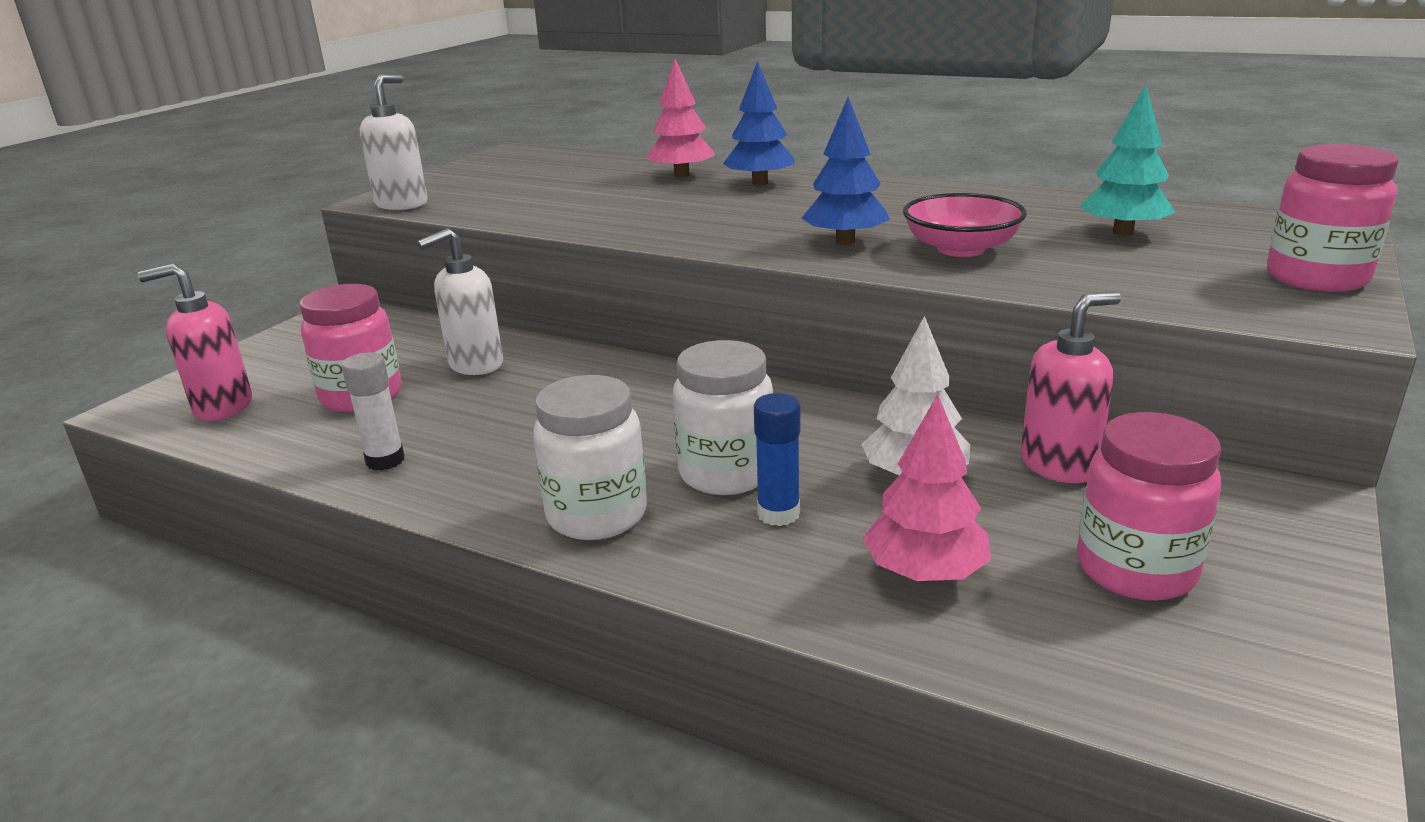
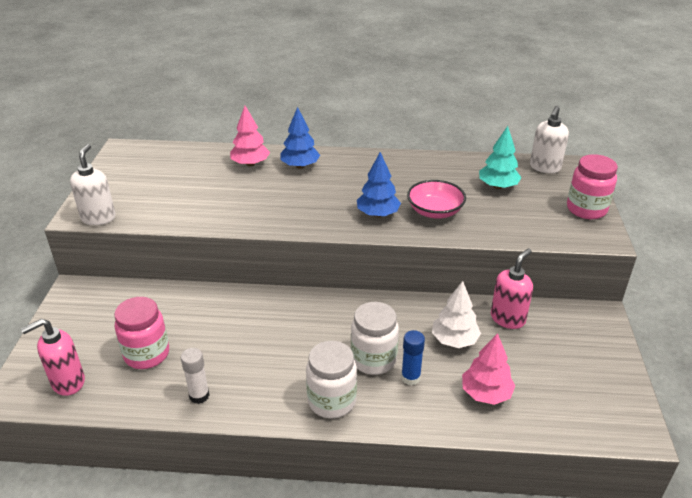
camera: 25 degrees left, 10 degrees up
(475, 365) = (194, 315): white soap dispenser -> white soap dispenser (544, 167)
(1135, 570) = (559, 369): pink jar -> none

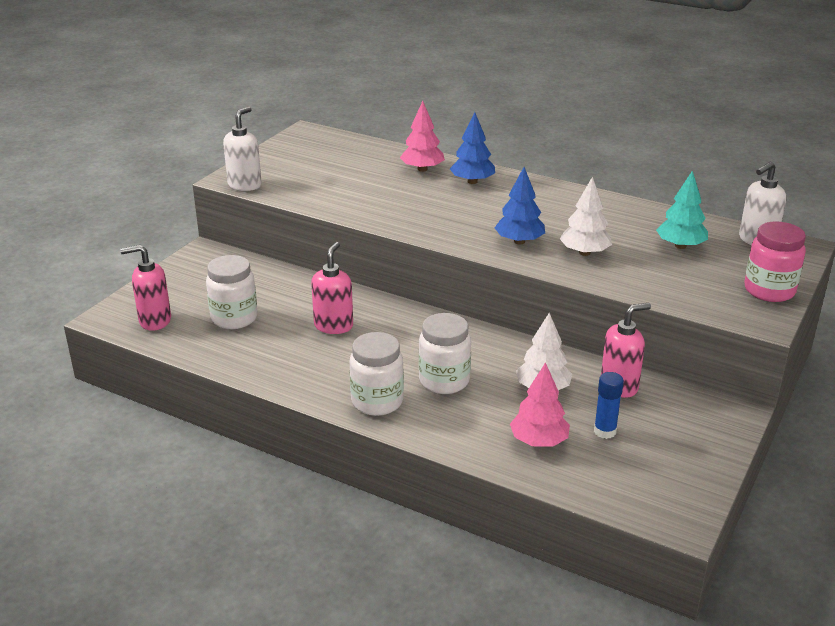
camera: 25 degrees right, 5 degrees down
(147, 354) = (234, 318): pink jar -> white jar
(199, 396) = (259, 362): white glue stick -> none
(244, 333) = (333, 326): none -> pink soap dispenser
(410, 378) = (470, 406): blue glue stick -> blue glue stick (605, 431)
(435, 211) = (584, 253): pink bowl -> white tree

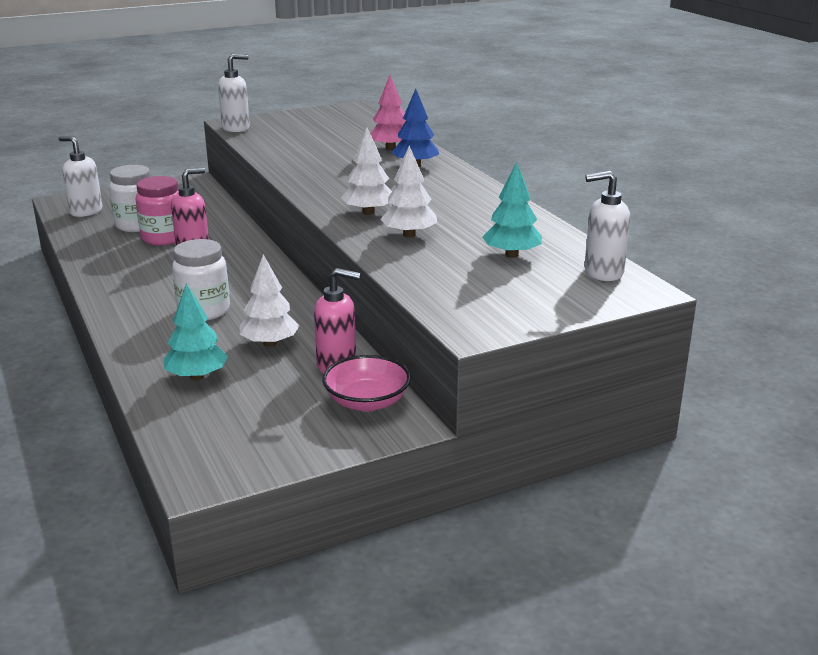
camera: 35 degrees right, 5 degrees down
(154, 321) = (86, 211): pink soap dispenser -> white soap dispenser
(377, 402) = (132, 306): white jar -> none
(519, 241) = (369, 212): blue tree -> white tree
(539, 441) = (197, 376): pink tree -> turquoise tree
(605, 431) = (262, 391): blue glue stick -> none
(685, 407) = (367, 402): none -> pink bowl
(769, 291) = (530, 311): pink jar -> pink jar (164, 238)

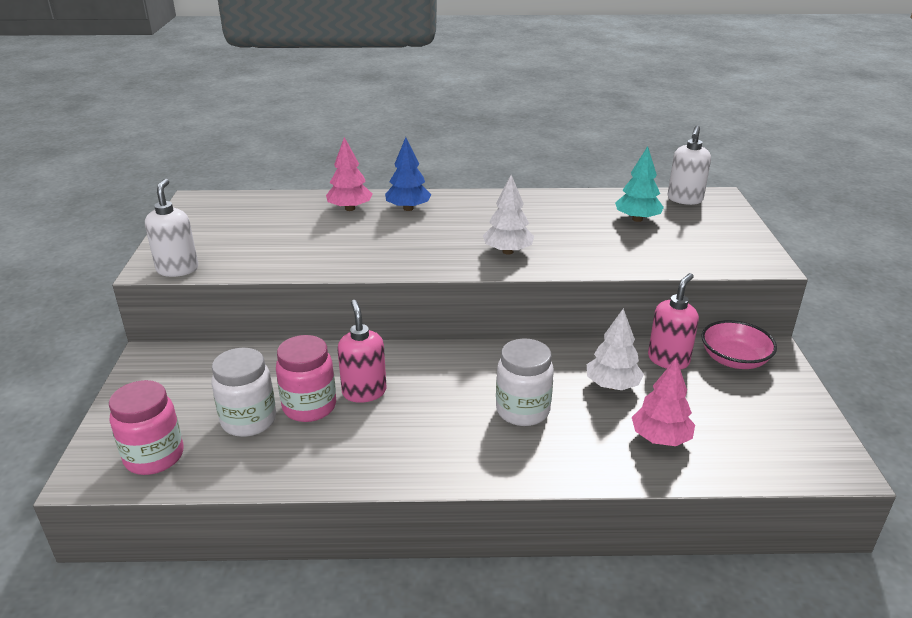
camera: 65 degrees left, 5 degrees up
(86, 211) = (154, 457): white soap dispenser -> pink jar
(197, 376) = (660, 438): turquoise tree -> pink tree
(409, 235) = (572, 246): white tree -> none

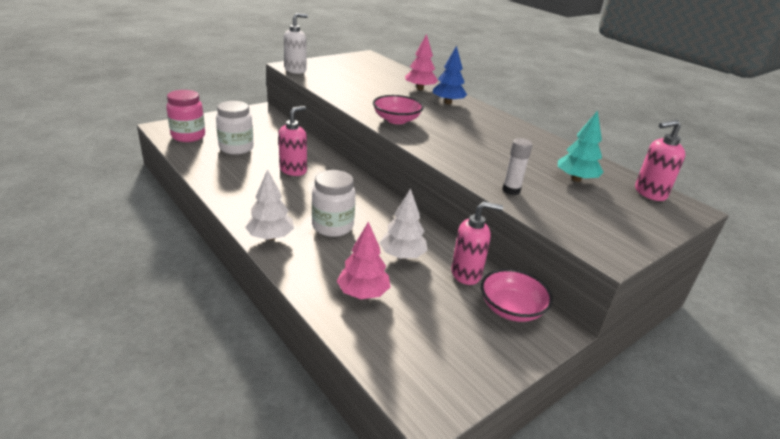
camera: 50 degrees right, 0 degrees up
(309, 407) = (264, 159): pink jar -> none
(421, 257) = (396, 120): none -> pink bowl
(508, 251) = (445, 143): white tree -> white tree (270, 237)
(634, 259) = (511, 190): none -> white glue stick
(684, 199) = (649, 193): white soap dispenser -> pink soap dispenser

